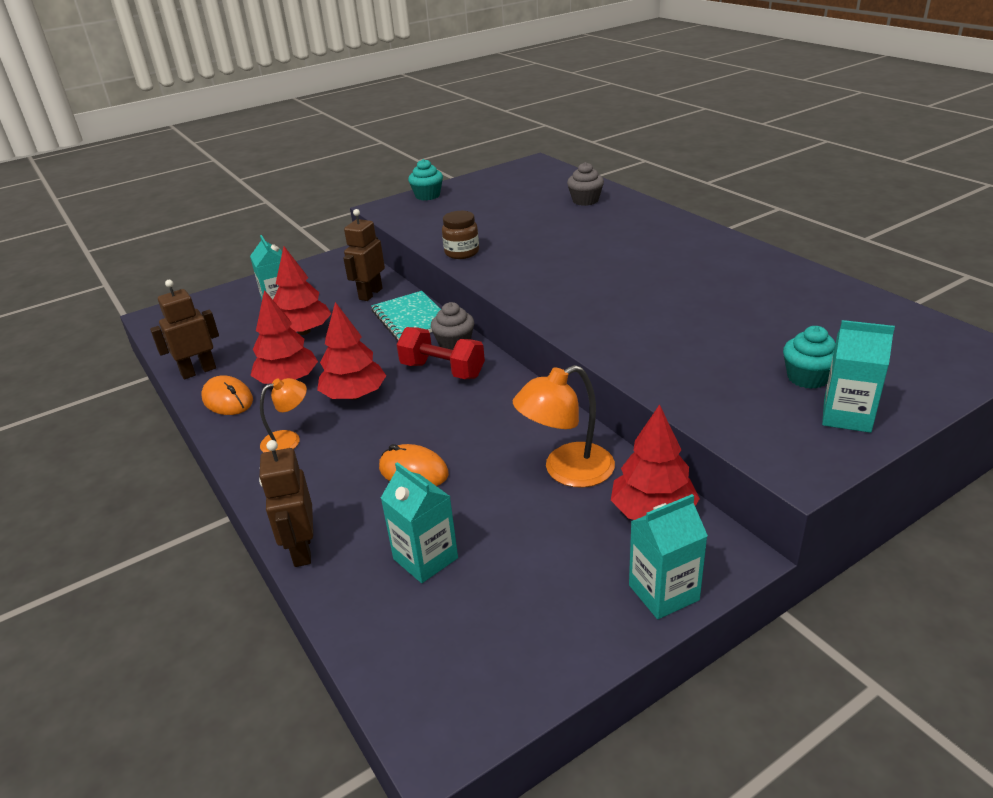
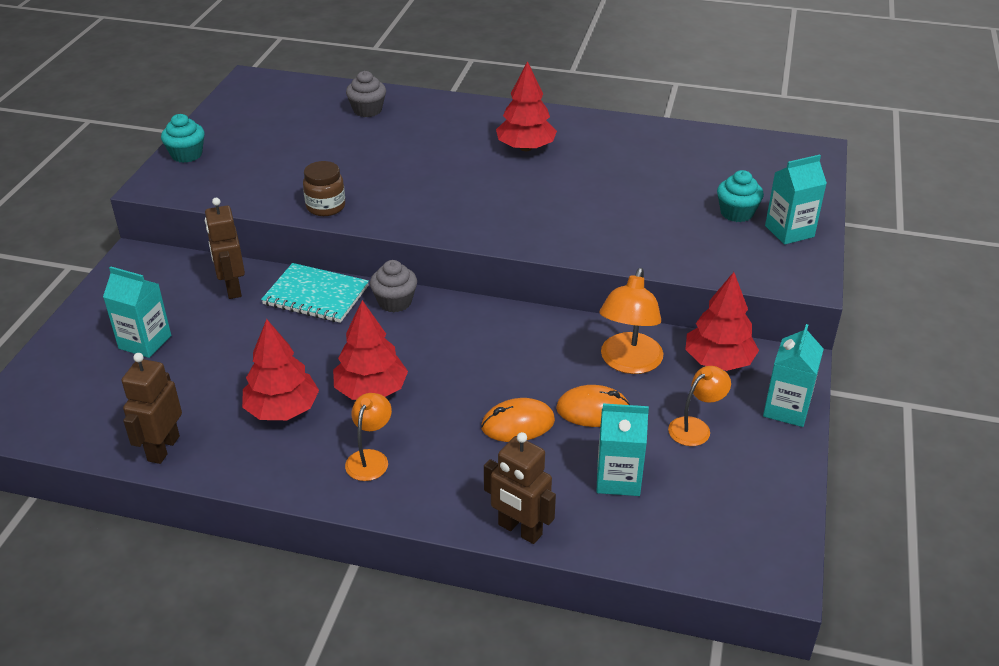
camera: 45 degrees left, 5 degrees up
(228, 399) = (246, 457): orange mouse -> orange mouse (593, 410)
(304, 331) = (219, 356): red tree -> red tree (525, 148)
(442, 370) = (419, 330): red dumbbell -> none
(550, 556) = (695, 427): none -> orange lamp

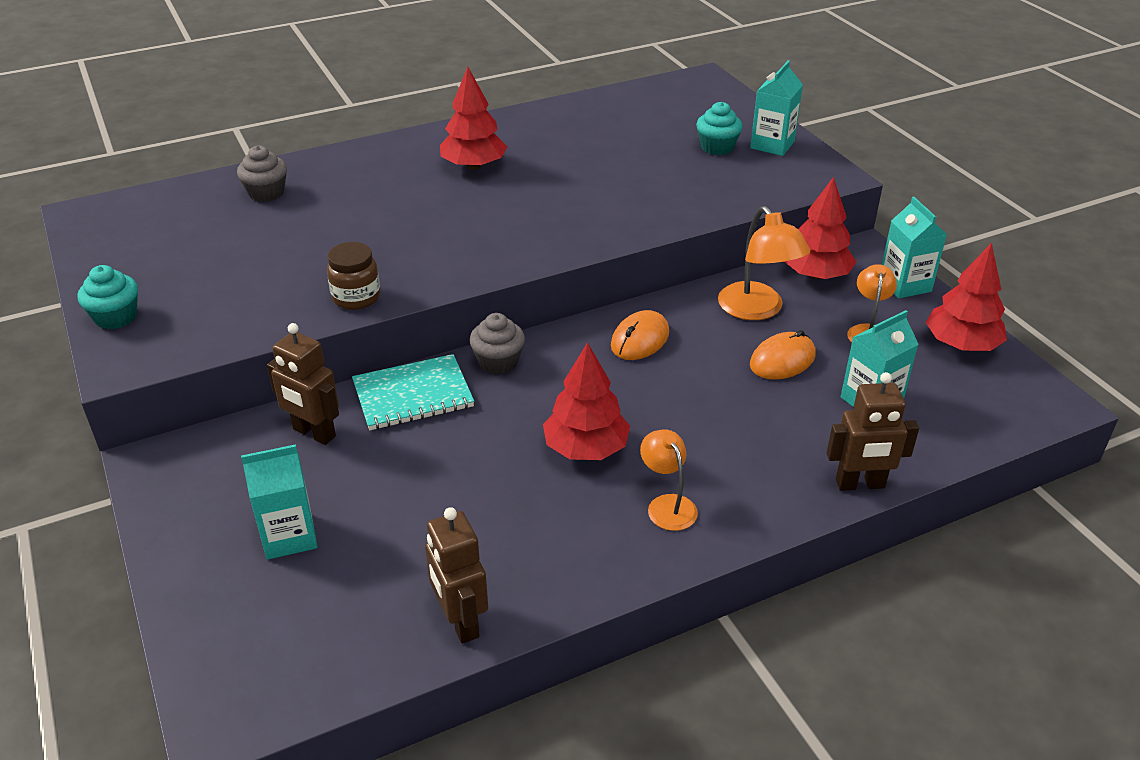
camera: 40 degrees left, 0 degrees up
(282, 410) = (528, 513): red tree -> red tree (961, 344)
(518, 424) = (743, 404): orange mouse -> orange mouse (640, 339)

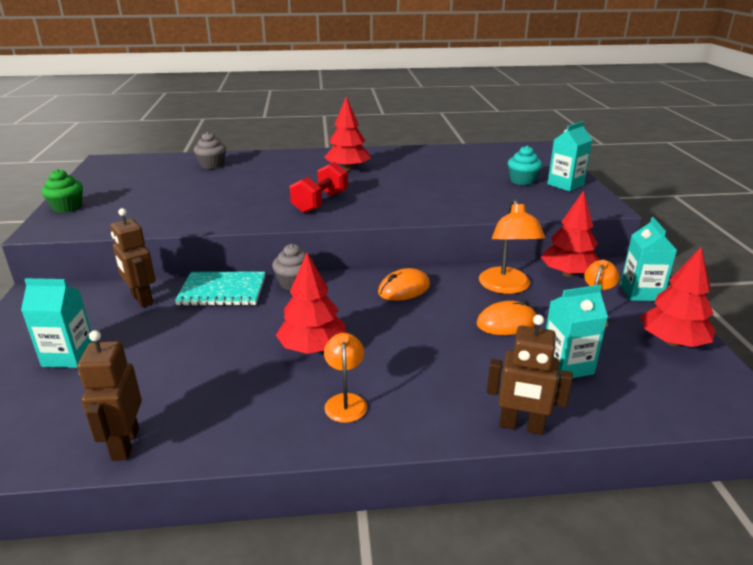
camera: 20 degrees right, 10 degrees down
(116, 317) = (67, 207): turquoise cupcake -> green cupcake
(356, 297) = (212, 220): brown jar -> none
(481, 236) = (320, 202): none -> red dumbbell

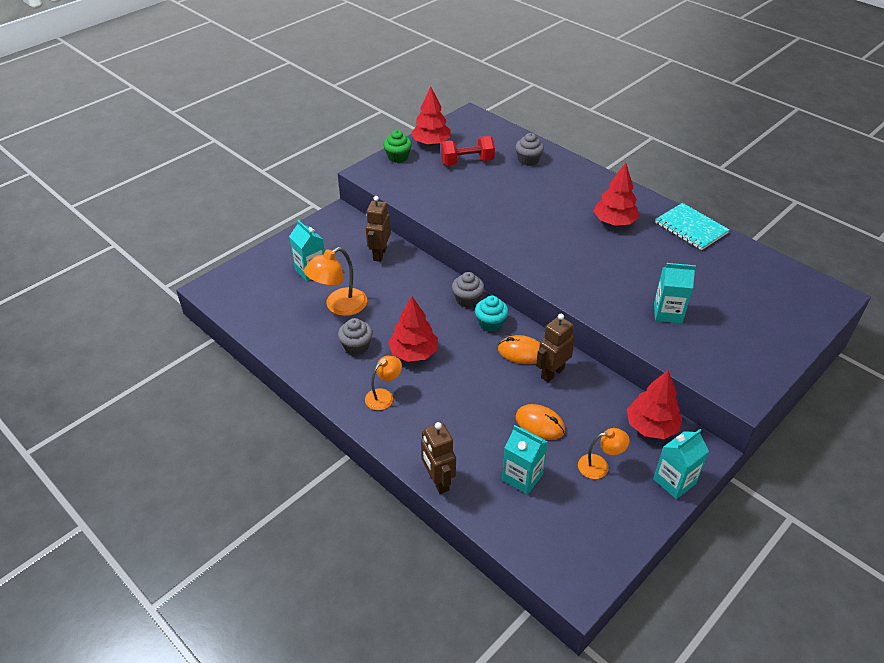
camera: 50 degrees right, 15 degrees up
(125, 444) = (279, 340): brown robot -> brown robot (552, 373)
(222, 291) = (423, 277): turquoise notebook -> turquoise notebook (691, 228)
(241, 383) = (356, 346): none -> grey cupcake
(320, 202) = (540, 246): red dumbbell -> red dumbbell (467, 162)
(506, 287) = (587, 401): orange lamp -> orange lamp (339, 306)
(522, 181) = (731, 324): turquoise cupcake -> turquoise cupcake (490, 323)
(565, 184) = (761, 353): turquoise carton -> turquoise carton (667, 313)
(672, 342) = (617, 524): red tree -> red tree (431, 143)

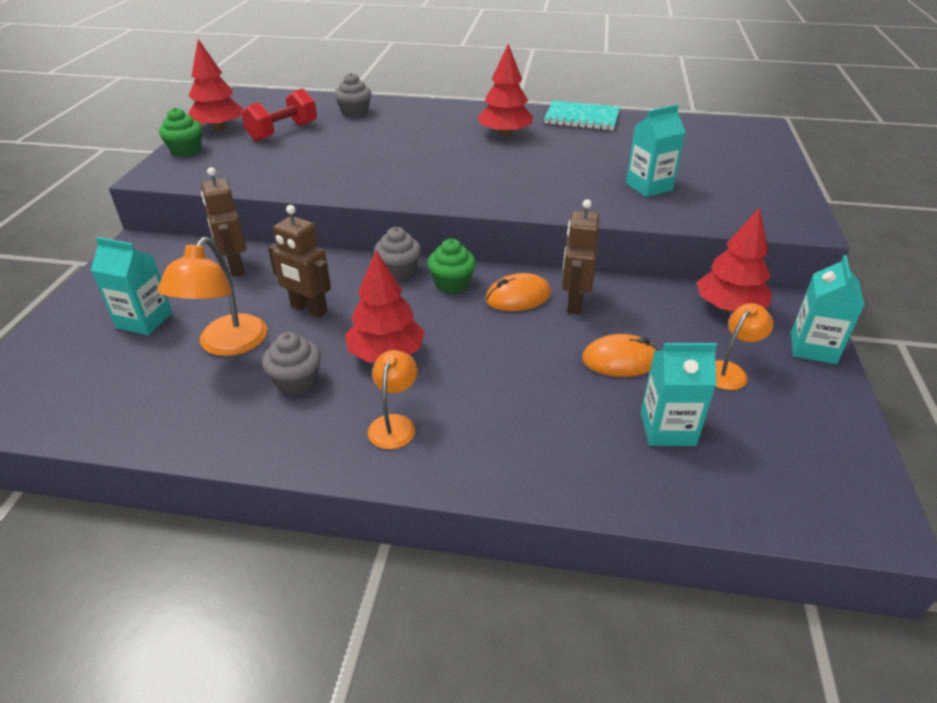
camera: 35 degrees left, 5 degrees down
(438, 481) = (575, 493): brown robot -> brown robot (308, 309)
(490, 323) = (452, 283): turquoise cupcake -> green cupcake

